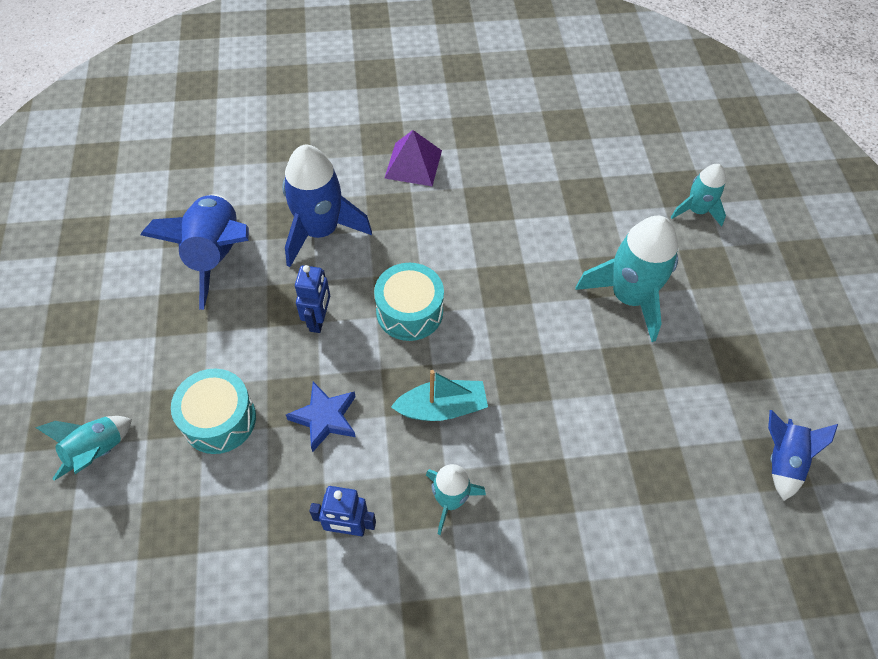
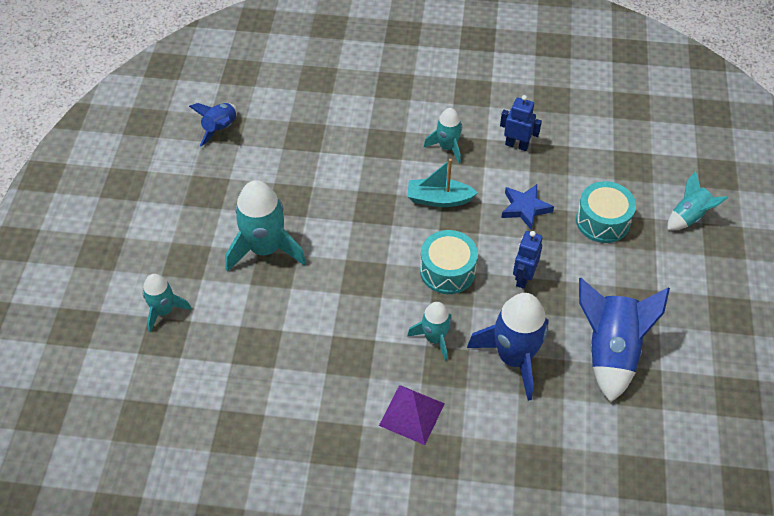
camera: 165 degrees left, 5 degrees down
(407, 235) = (434, 338): none -> turquoise rocket

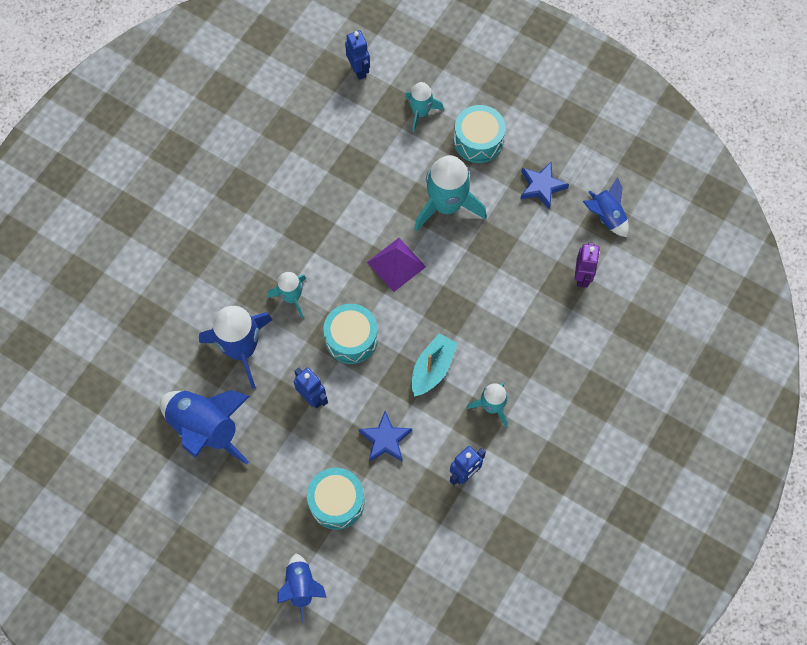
camera: 115 degrees right, 15 degrees up
(129, 391) = (359, 70): none -> blue robot
(178, 249) = (478, 140): none -> turquoise drum
(209, 183) = (541, 186): none -> blue star
(290, 127) = (582, 276): none -> purple robot
(411, 414) = (235, 250): purple pyramid -> purple pyramid (396, 264)
(689, 216) = (301, 587): turquoise rocket -> blue rocket

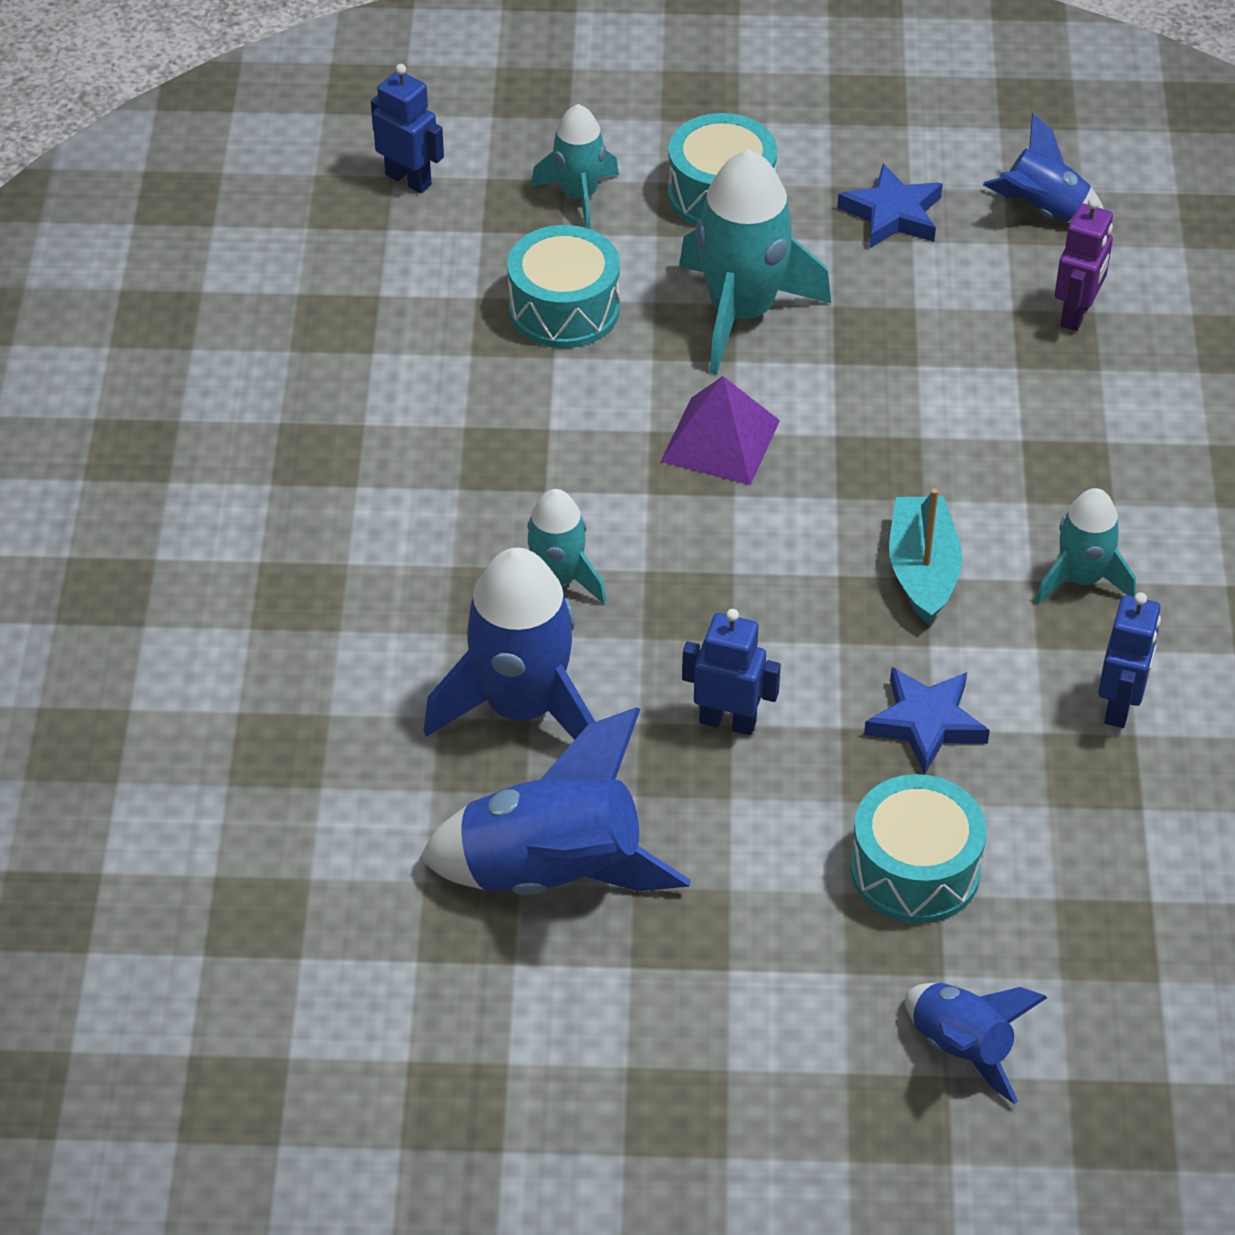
camera: 30 degrees left, 20 degrees down
(351, 339) = (728, 593): turquoise drum -> turquoise drum (564, 309)
(582, 276) = (1076, 314): purple robot -> purple robot turned 45 degrees clockwise

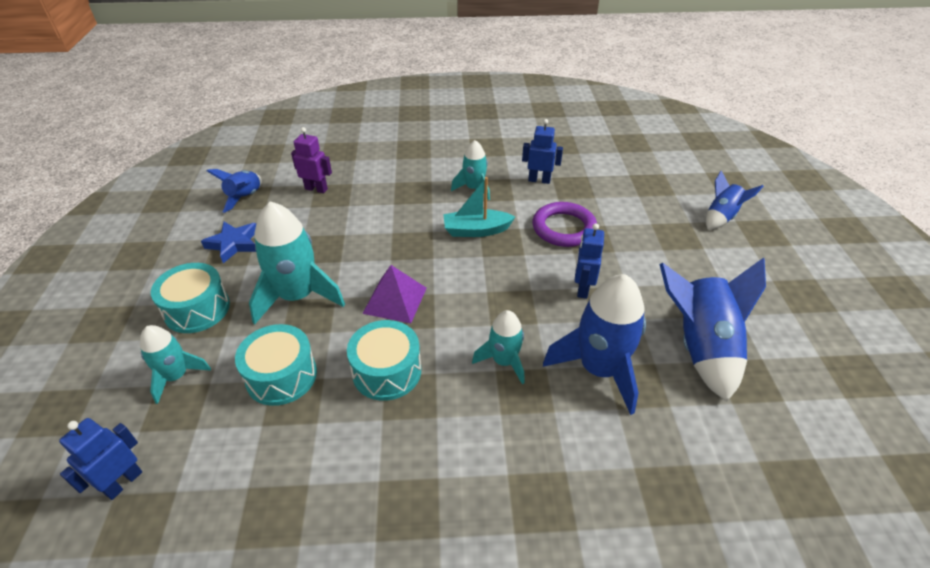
camera: 95 degrees left, 5 degrees down
(915, 870) = (642, 230): turquoise drum -> turquoise drum (387, 371)
(926, 723) = (563, 228): blue star -> purple ring

